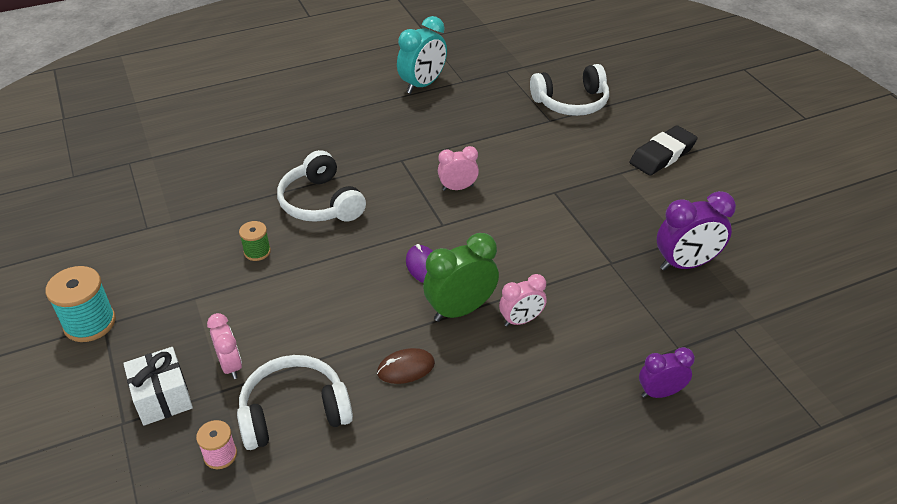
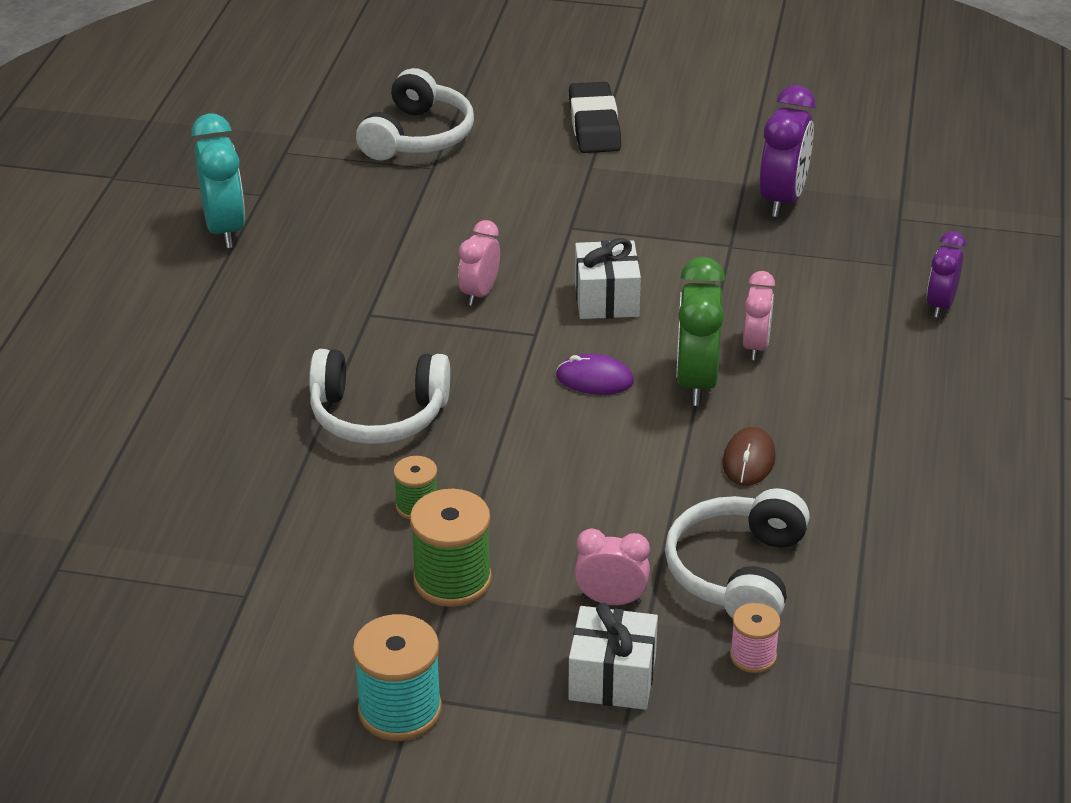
camera: 55 degrees left, 5 degrees down
(206, 293) = (452, 580): none -> green spool
(502, 237) = (606, 299): none -> white gift

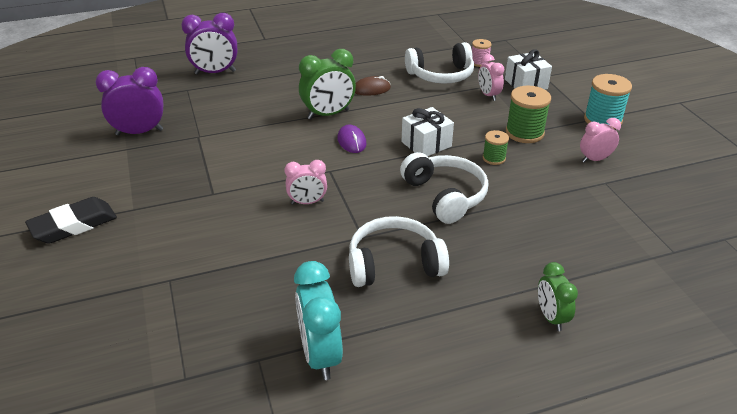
camera: 120 degrees left, 0 degrees up
(93, 398) = (551, 317): none -> green clock
(225, 229) = (320, 355): turquoise clock -> turquoise clock turned 60 degrees counterclockwise
(418, 136) = (125, 306): white headphones -> white headphones (394, 264)
(606, 299) = (279, 158): white gift -> white gift (426, 144)
(755, 346) = (286, 107): pink clock -> pink clock (595, 159)
(940, 305) = (215, 72): purple clock -> purple clock, size x1.61

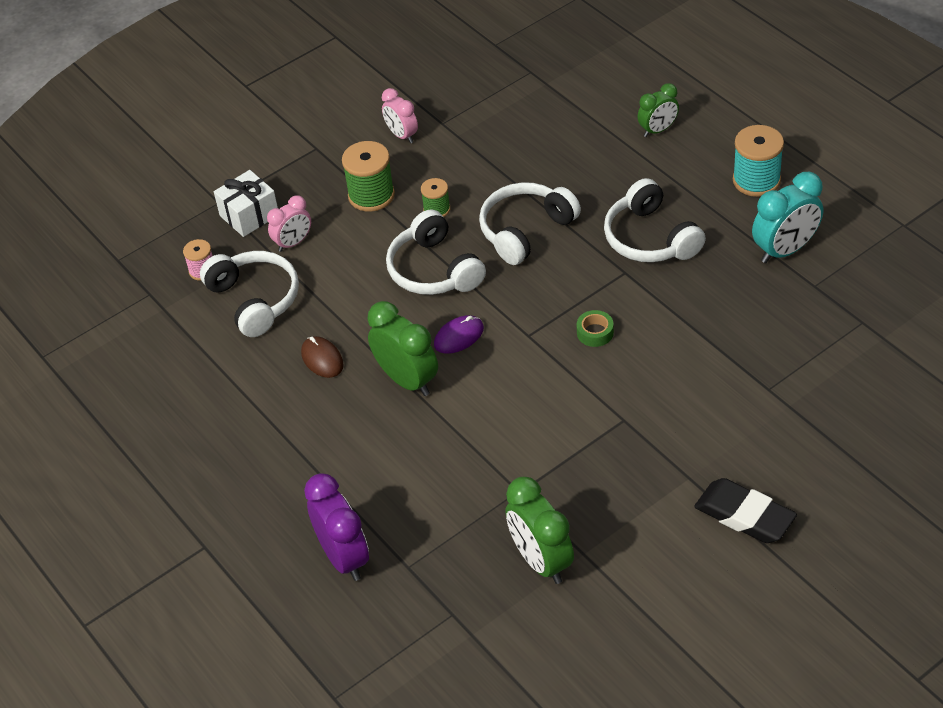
camera: 105 degrees left, 10 degrees up
(139, 132) = (541, 561): purple clock -> green clock
(307, 202) = (595, 332): pink clock -> green tape
(426, 144) = (434, 270): white gift -> white headphones
(602, 120) = (314, 139): turquoise spool -> turquoise spool (756, 180)

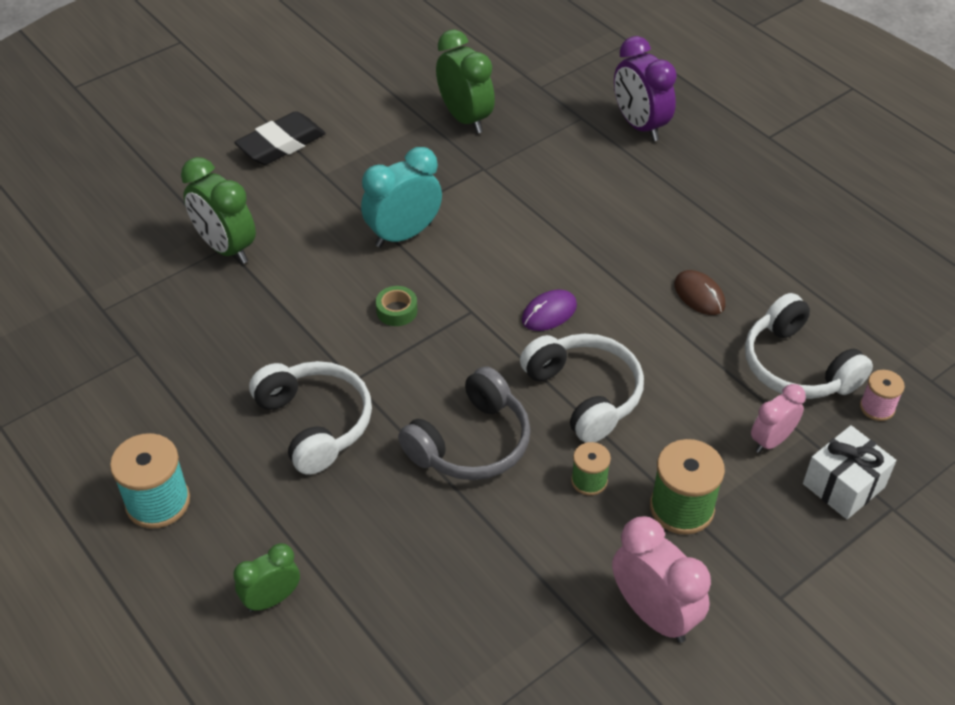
camera: 175 degrees right, 0 degrees up
(402, 135) = (653, 614): pink clock -> pink clock, size x1.61
(407, 380) = (601, 270): green clock -> green clock (226, 248)
(525, 230) = (471, 443): white headphones -> grey headphones
(744, 516) = (281, 144): black eraser -> black eraser turned 75 degrees counterclockwise
(785, 250) = (155, 399): turquoise clock -> turquoise clock (403, 234)

